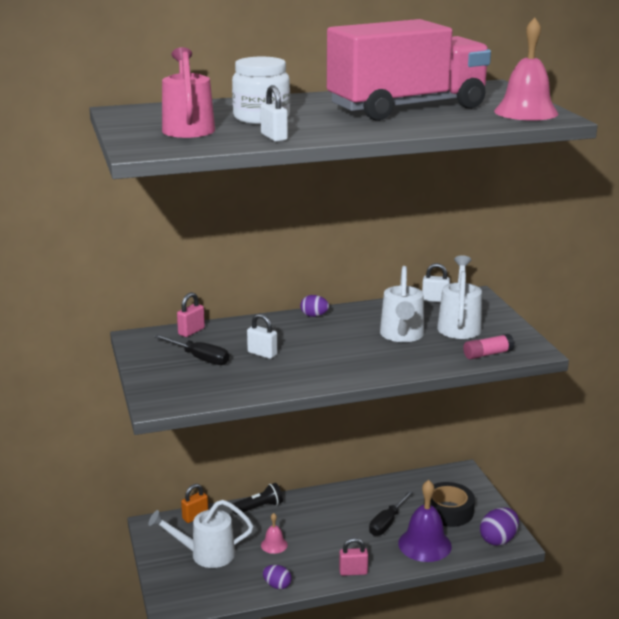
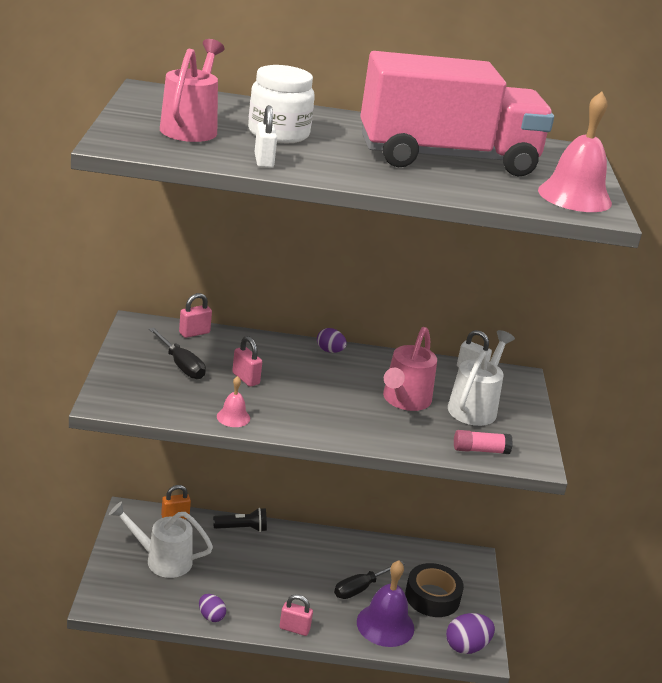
camera: 15 degrees right, 5 degrees up
(262, 354) = (245, 378): white padlock -> pink padlock
(274, 545) = (233, 572): pink bell -> pink bell (233, 417)
(402, 335) = (404, 401): white watering can -> pink watering can

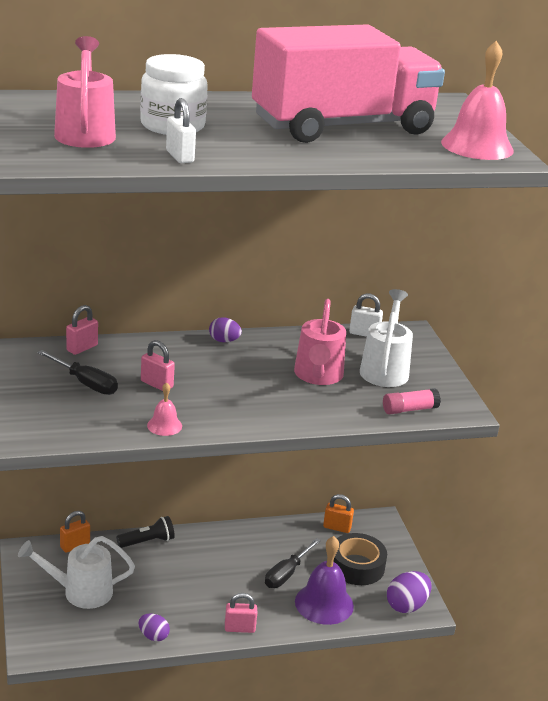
camera: 15 degrees left, 0 degrees up
(428, 555) = (337, 527): none -> orange padlock

